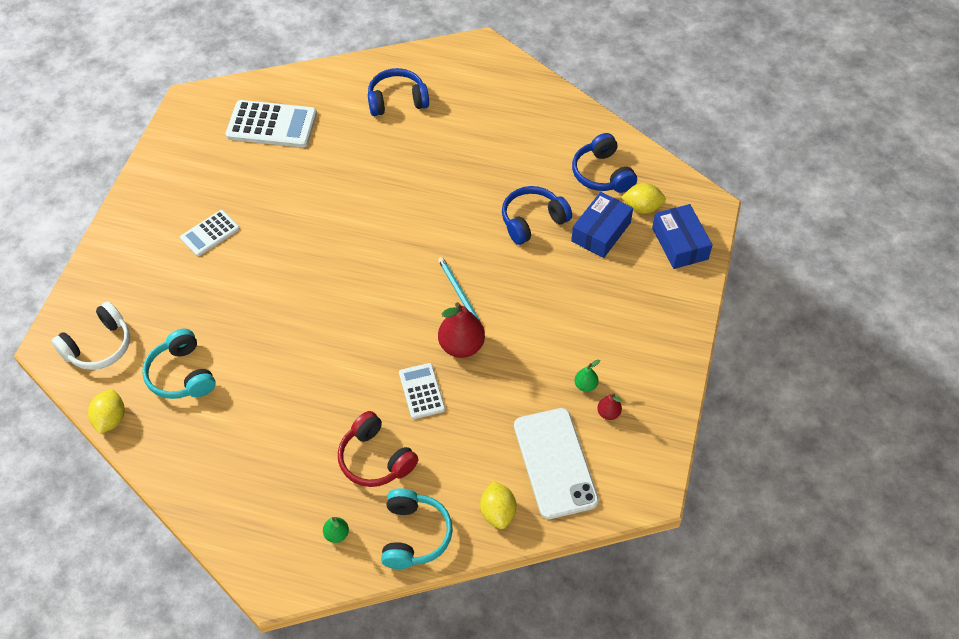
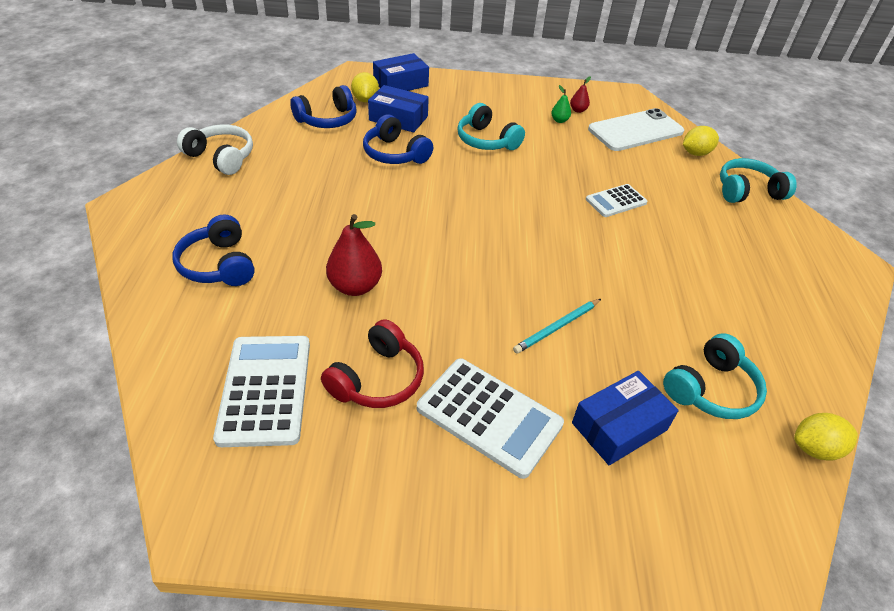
camera: 105 degrees left, 10 degrees down
(99, 346) = (729, 502): white headphones -> white headphones (221, 157)
(174, 304) = (619, 426): none -> blue box
(210, 233) = (489, 416): white calculator -> white calculator, size x1.69
(336, 534) = (783, 233): green pear -> none
(375, 459) = (700, 220): red headphones -> red headphones (377, 379)
(460, 294) = (498, 189): turquoise pencil -> turquoise pencil (557, 327)
(461, 346) = (556, 183): red pear -> red pear (355, 286)
(548, 302) = (486, 140): none -> turquoise headphones

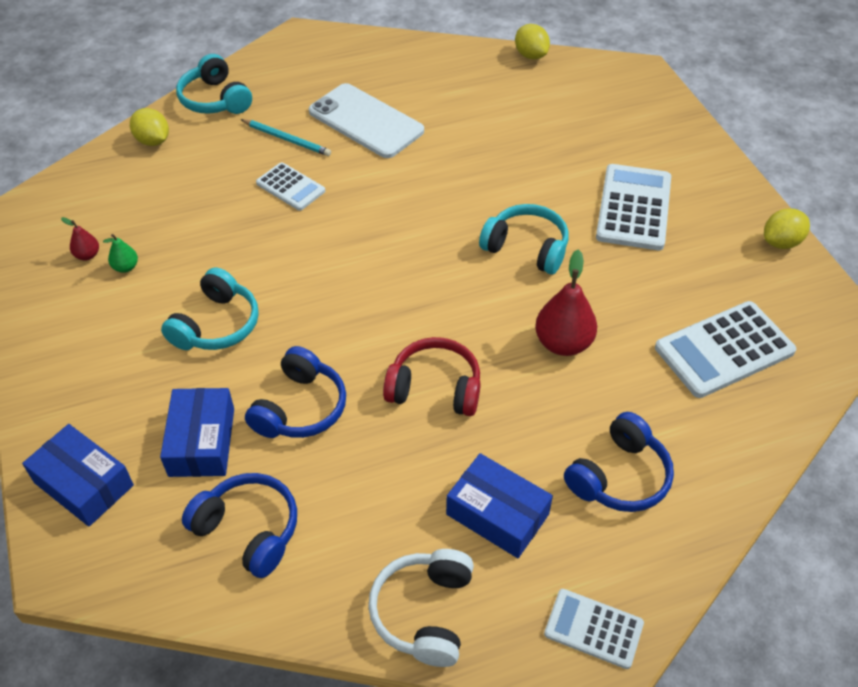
camera: 110 degrees left, 5 degrees up
(142, 210) = (593, 628): none -> white calculator
(365, 100) = (162, 508): yellow lemon -> yellow lemon (781, 242)
(377, 379) = (654, 283): red headphones -> red headphones (435, 388)
(557, 327) = (510, 191): turquoise pencil -> turquoise pencil (286, 139)
(619, 426) = (586, 141): blue box -> blue box (497, 514)
(635, 130) = (121, 194): white phone -> white phone (365, 121)
(711, 389) = (513, 102): turquoise headphones -> turquoise headphones (526, 248)

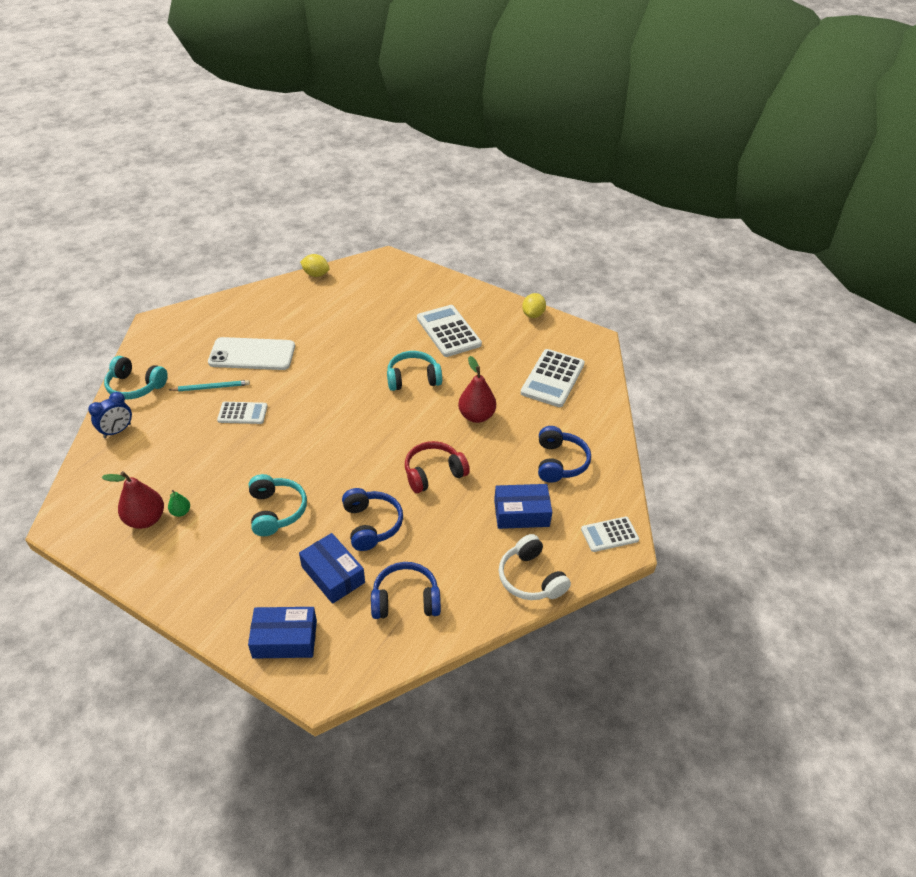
camera: 40 degrees left, 5 degrees down
(87, 255) = (145, 519): red pear -> red pear, size x2.00
(153, 141) = (117, 431): yellow lemon -> blue clock

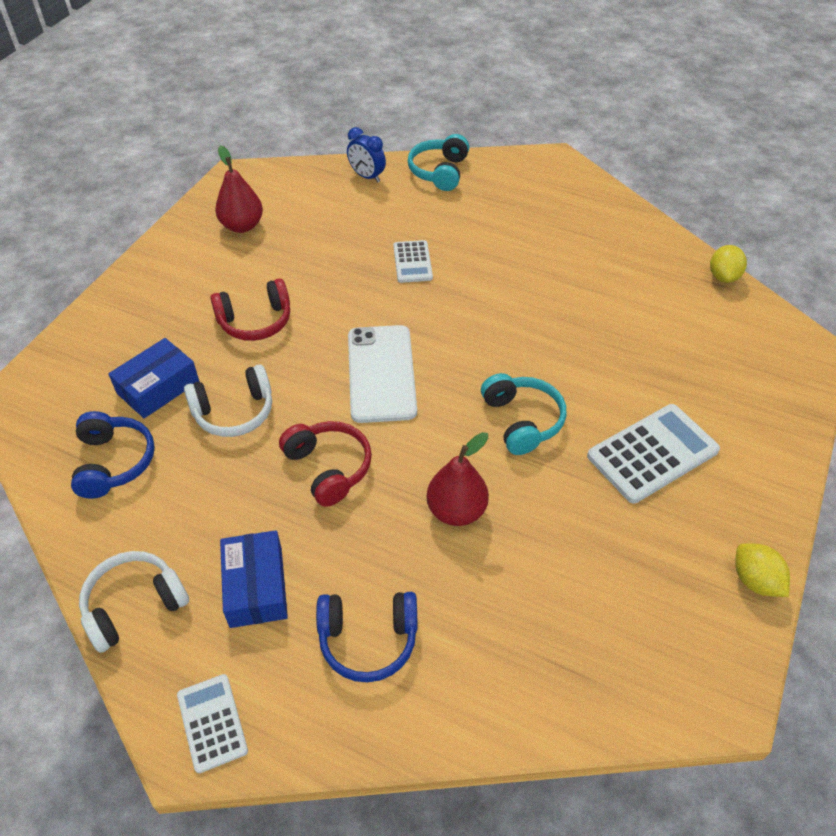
camera: 85 degrees right, 5 degrees up
(181, 512) = (252, 248): green pear -> none
(211, 387) = (452, 227): turquoise pencil -> none
(252, 354) = (523, 248): white phone -> white phone (381, 373)
(276, 511) = (255, 321): turquoise headphones -> red headphones
(285, 639) = (75, 361): blue box -> none
(371, 525) = (234, 412): blue headphones -> white headphones
(533, 315) = (755, 581): yellow lemon -> yellow lemon turned 45 degrees clockwise
(552, 378) = (578, 622): white calculator -> none

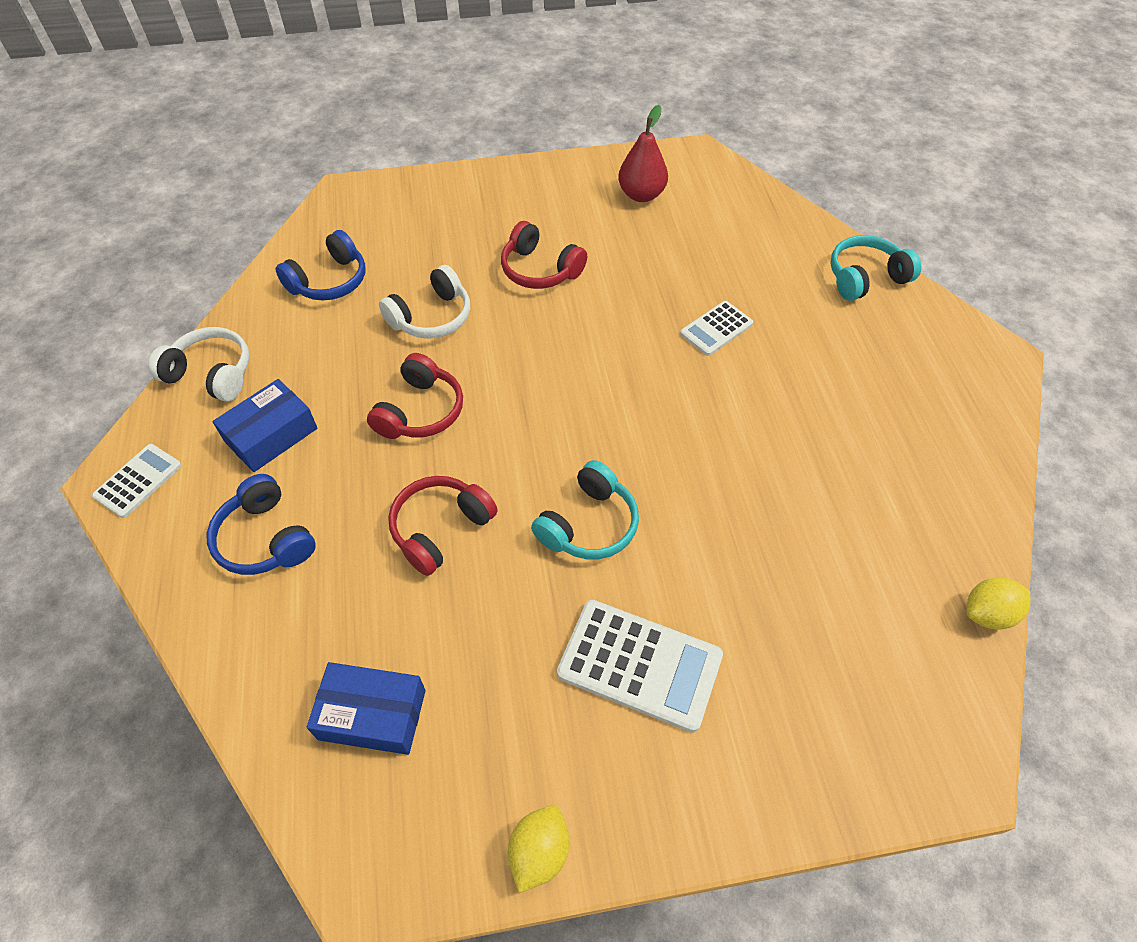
camera: 55 degrees right, 5 degrees up
(158, 387) = (420, 258): blue box -> blue box (372, 714)
(234, 412) = (431, 317): white headphones -> white headphones turned 75 degrees counterclockwise
(367, 176) = (795, 232): blue clock -> none
(381, 373) = (555, 385): white phone -> none
(456, 510) = (440, 529): red pear -> red headphones

